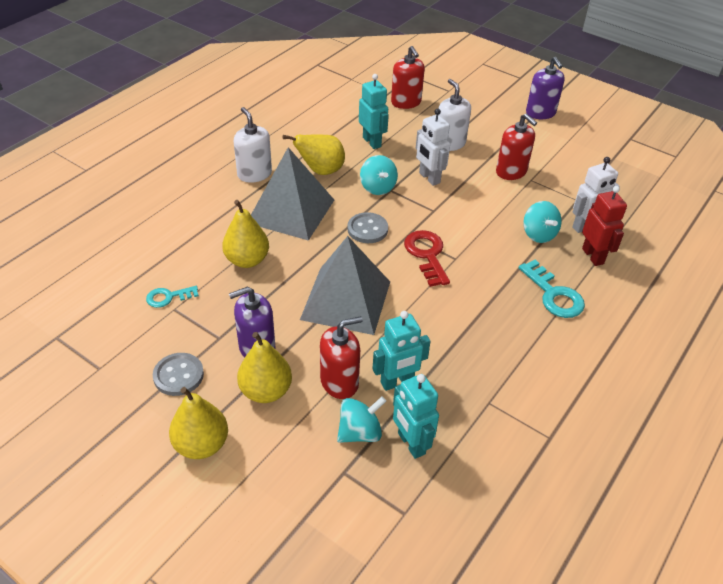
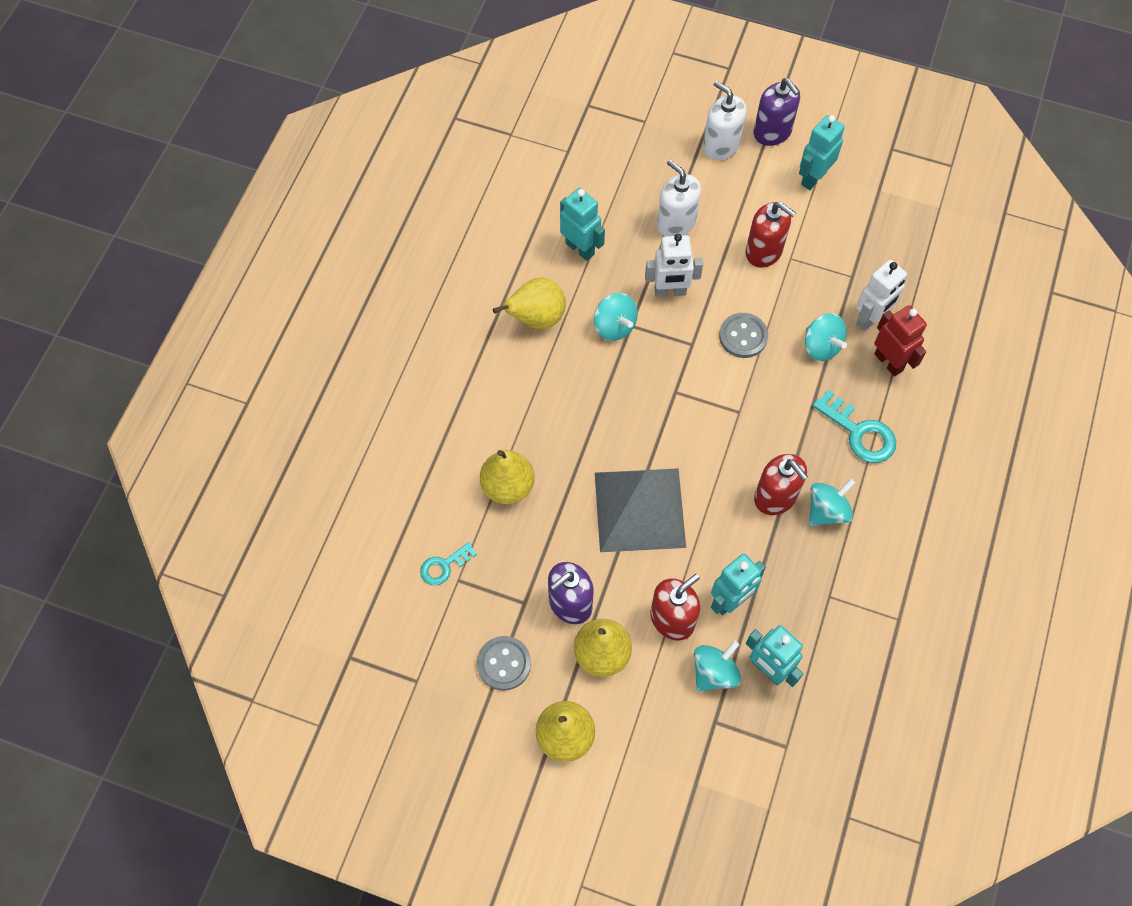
camera: 15 degrees left, 20 degrees up
(254, 174) = (458, 348): white soap dispenser -> white soap dispenser (721, 145)
(291, 211) = (526, 395): grey pyramid -> none
(367, 229) = (626, 397): grey button -> grey button (743, 336)
(406, 102) = (597, 161): red soap dispenser -> red soap dispenser (775, 497)
(427, 255) = (706, 416): red key -> none
(429, 178) = (670, 291): white robot -> white robot turned 45 degrees counterclockwise
(508, 340) = (827, 511): none -> turquoise spinning top
(563, 141) = (813, 178): none -> turquoise robot

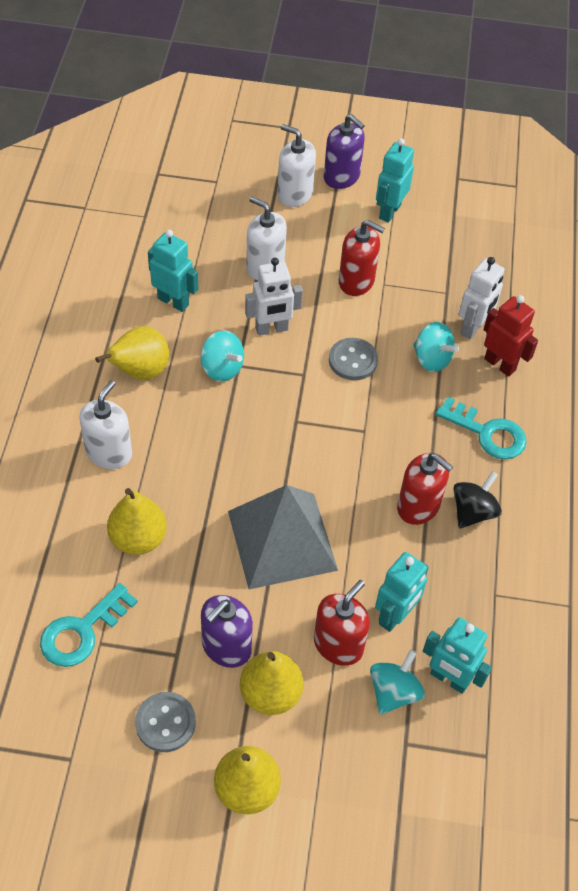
camera: 15 degrees left, 10 degrees down
(444, 566) = (82, 631): turquoise key -> turquoise key, size x1.63
(494, 397) = (109, 452): none -> white soap dispenser
(827, 511) = (473, 511): turquoise spinning top -> black spinning top

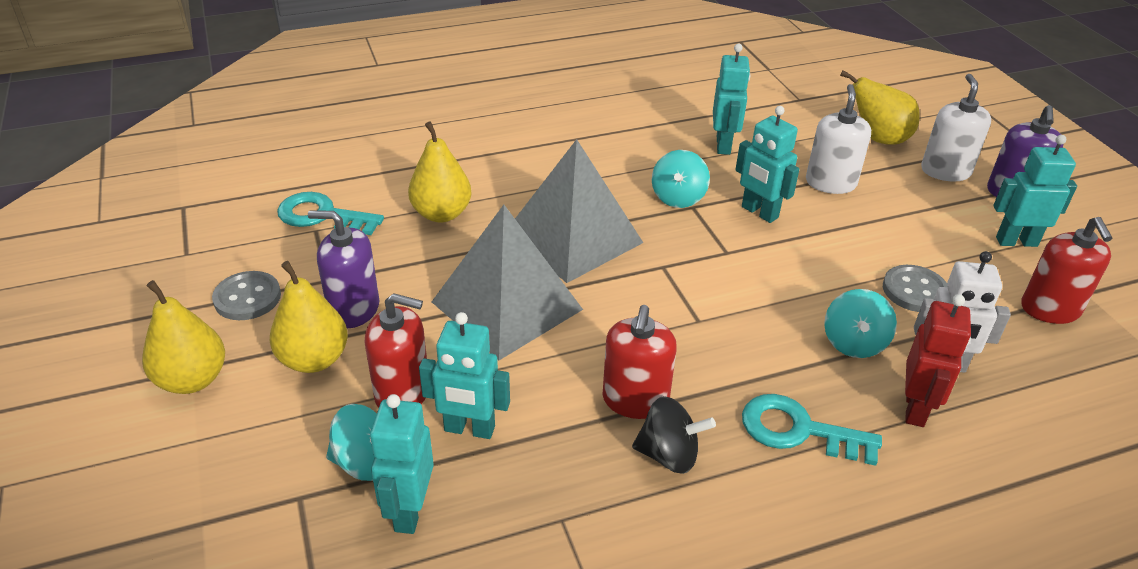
camera: 65 degrees right, 15 degrees down
(109, 452) = (521, 167): white soap dispenser -> none
(140, 372) = (625, 154): yellow pear -> yellow pear (878, 139)
(227, 460) = (573, 237): none -> grey pyramid
(271, 329) = (759, 212): white robot -> turquoise robot
(353, 360) = (782, 281): grey button -> grey button (914, 290)
(356, 281) = (890, 249): red soap dispenser -> red soap dispenser (1050, 309)
(487, 433) = (798, 430): turquoise key -> turquoise key turned 105 degrees clockwise

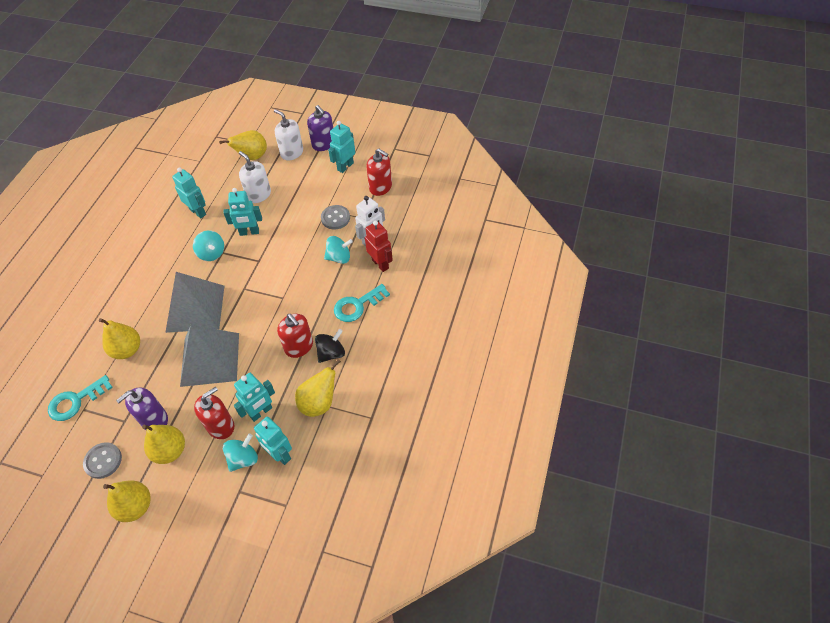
camera: 50 degrees left, 15 degrees up
(557, 503) = (319, 403): none -> yellow pear
(853, 343) = (339, 257): turquoise spinning top -> turquoise spinning top turned 60 degrees counterclockwise

